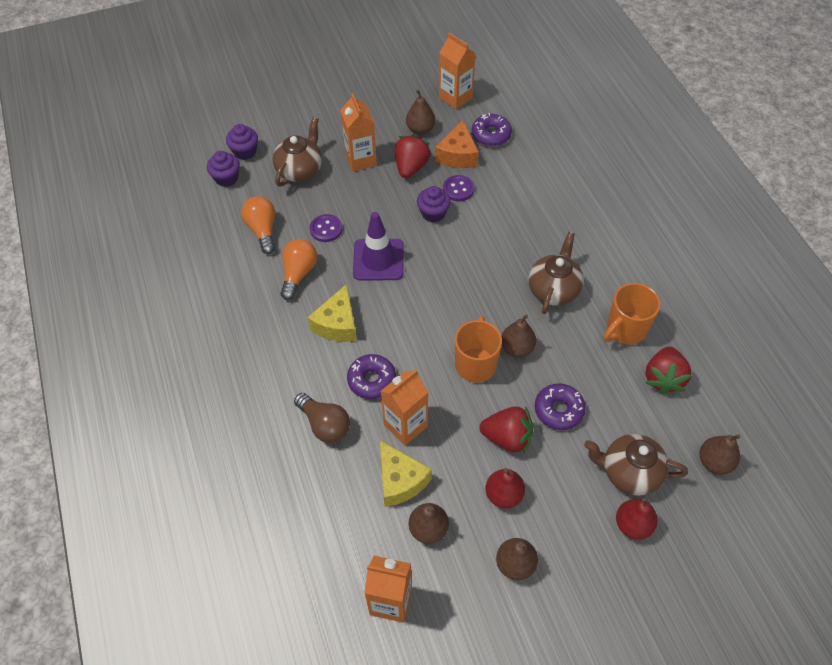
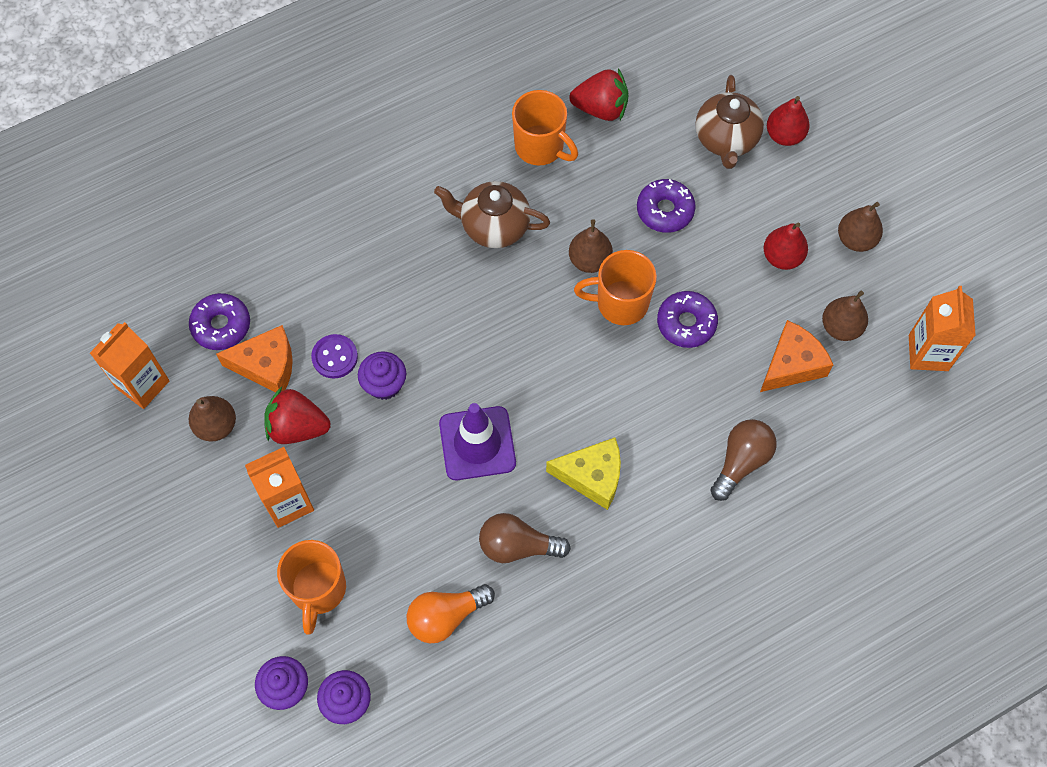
camera: 100 degrees left, 10 degrees up
(298, 274) = (517, 546): orange light bulb -> brown light bulb
(300, 170) = (318, 589): brown teapot -> orange mug
(326, 229) = (431, 525): purple button -> none
(372, 380) = (668, 418): purple donut -> purple donut (686, 323)
(400, 480) = (791, 364): yellow cheese -> orange cheese
(405, 425) = (721, 369): orange carton -> none
(507, 437) = (712, 260): red strawberry -> none
(714, 462) = (695, 63): brown pear -> none

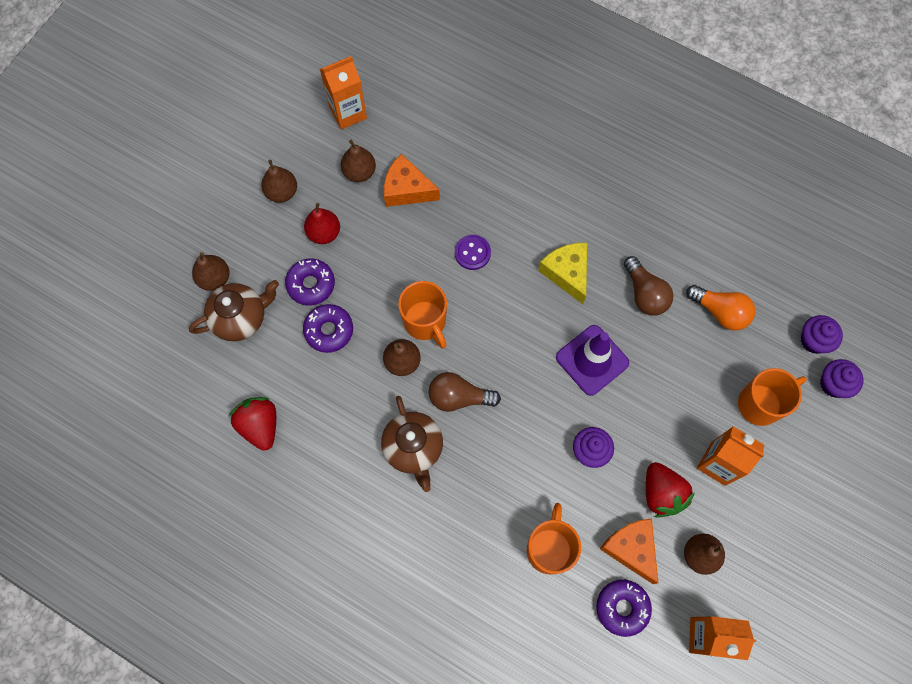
camera: 120 degrees left, 5 degrees up
(335, 357) = (592, 501): purple button -> purple button (472, 253)
(540, 147) = (322, 453): orange mug -> orange mug (549, 548)
(686, 323) = (415, 270): purple donut -> purple donut (311, 284)
(741, 461) = (497, 188): brown light bulb -> brown light bulb (459, 397)
(784, 135) = (214, 278): red pear -> brown pear

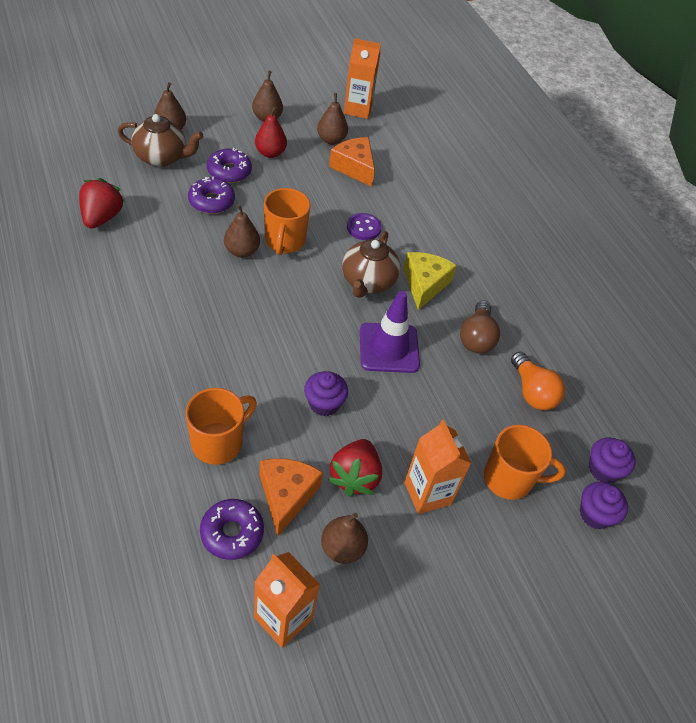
camera: 30 degrees right, 20 degrees down
(413, 448) = (190, 304): brown teapot -> brown teapot (368, 282)
(459, 397) = (259, 298): brown light bulb -> none

